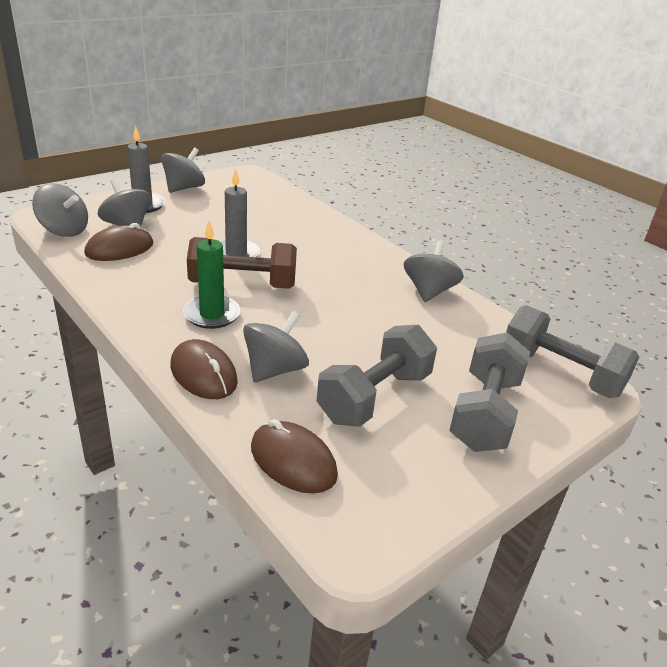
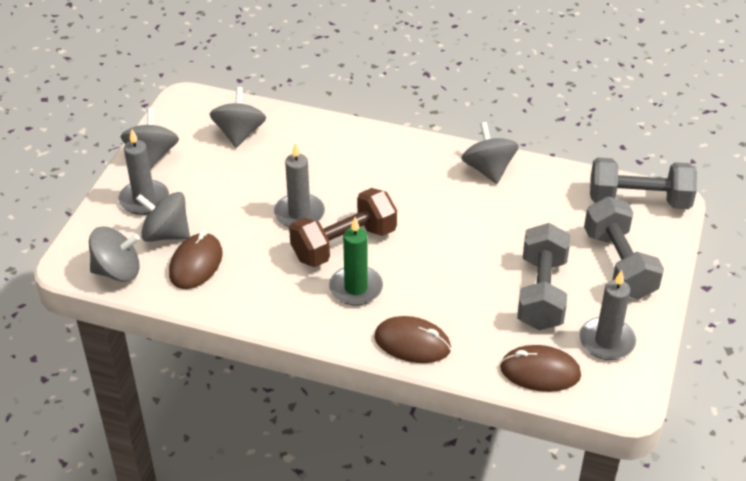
camera: 30 degrees left, 10 degrees up
(275, 370) = (455, 310): grey spinning top -> grey spinning top (239, 134)
(398, 472) = (607, 341): none -> grey candle

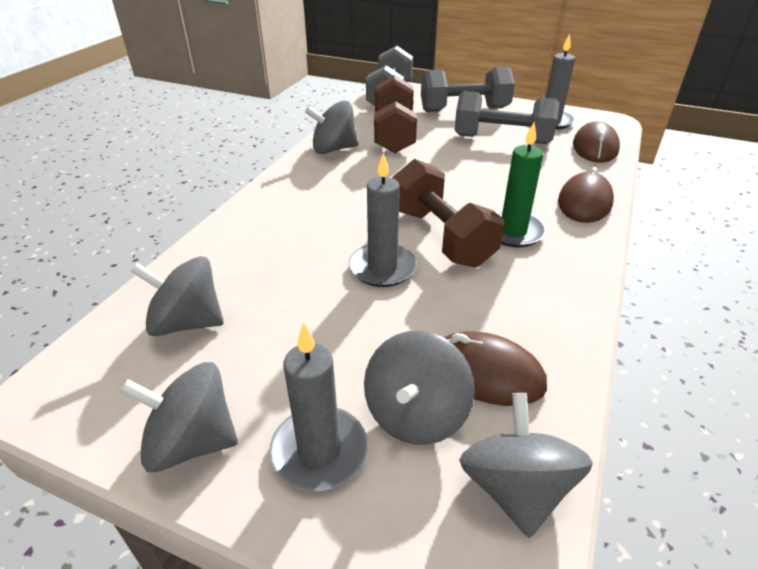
camera: 85 degrees left, 5 degrees down
(534, 209) = (394, 134): none -> brown dumbbell

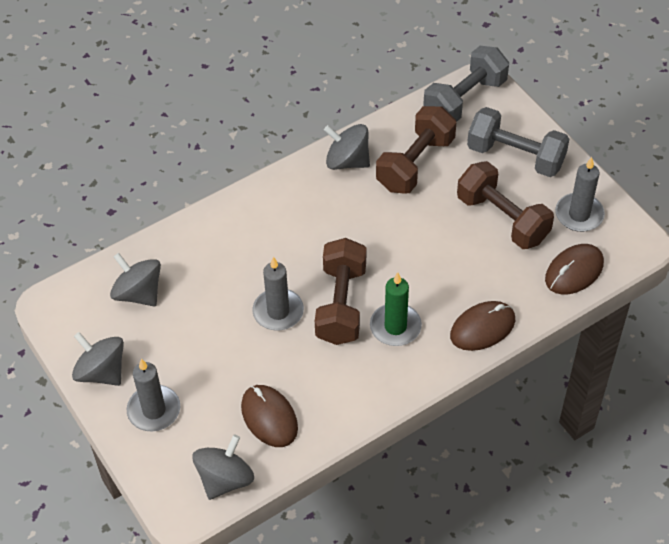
camera: 35 degrees right, 15 degrees up
(416, 414) = (213, 418): grey spinning top -> none
(502, 139) = (502, 219): grey dumbbell -> brown dumbbell

